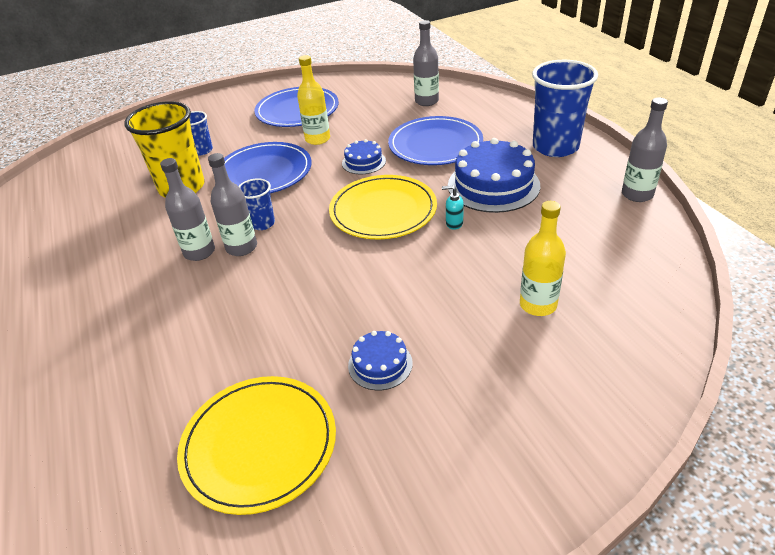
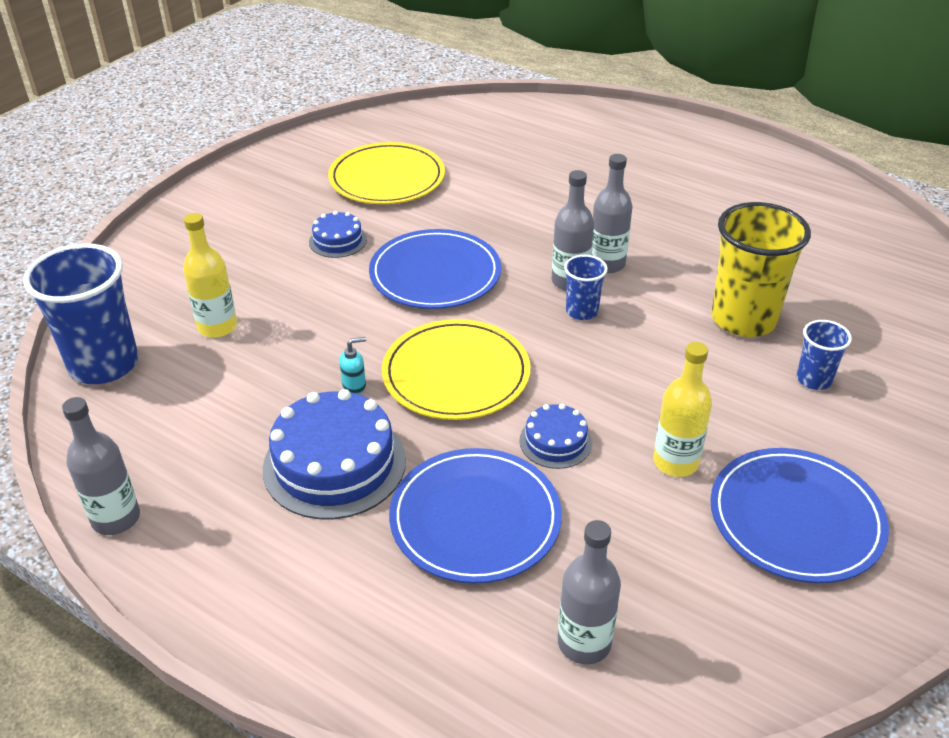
camera: 145 degrees right, 0 degrees up
(264, 172) = (673, 375): blue plate -> blue plate (435, 274)
(555, 147) = (267, 587): blue cup -> blue cup (104, 364)

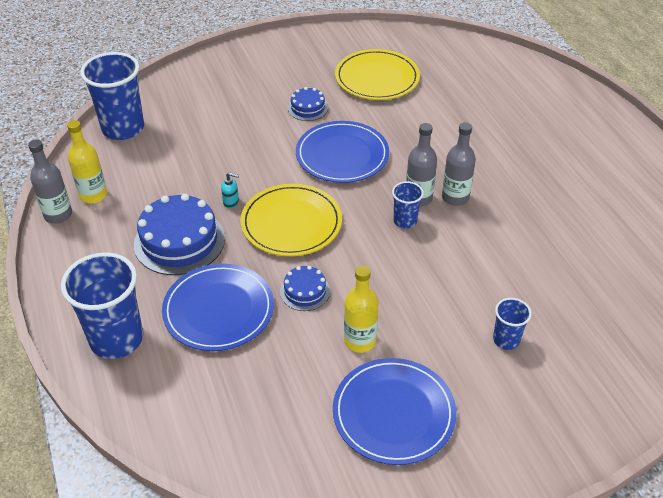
camera: 35 degrees right, 5 degrees up
(217, 327) = (195, 133): yellow bottle -> yellow bottle (93, 195)
(377, 632) = (116, 339): none -> blue cup
(584, 643) = (205, 406): grey bottle -> none
(743, 319) = (505, 277): yellow cup -> none

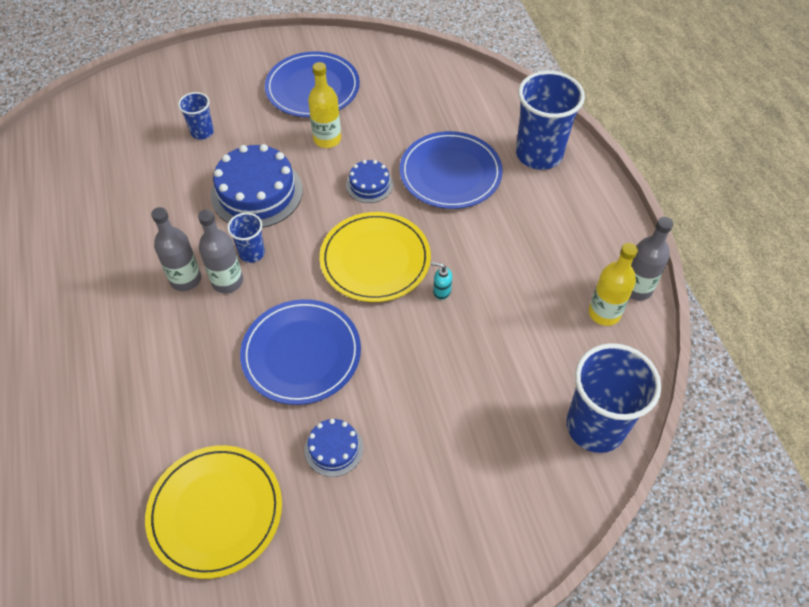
camera: 175 degrees left, 10 degrees up
(179, 241) = (495, 246): blue cake -> blue cake (257, 192)

